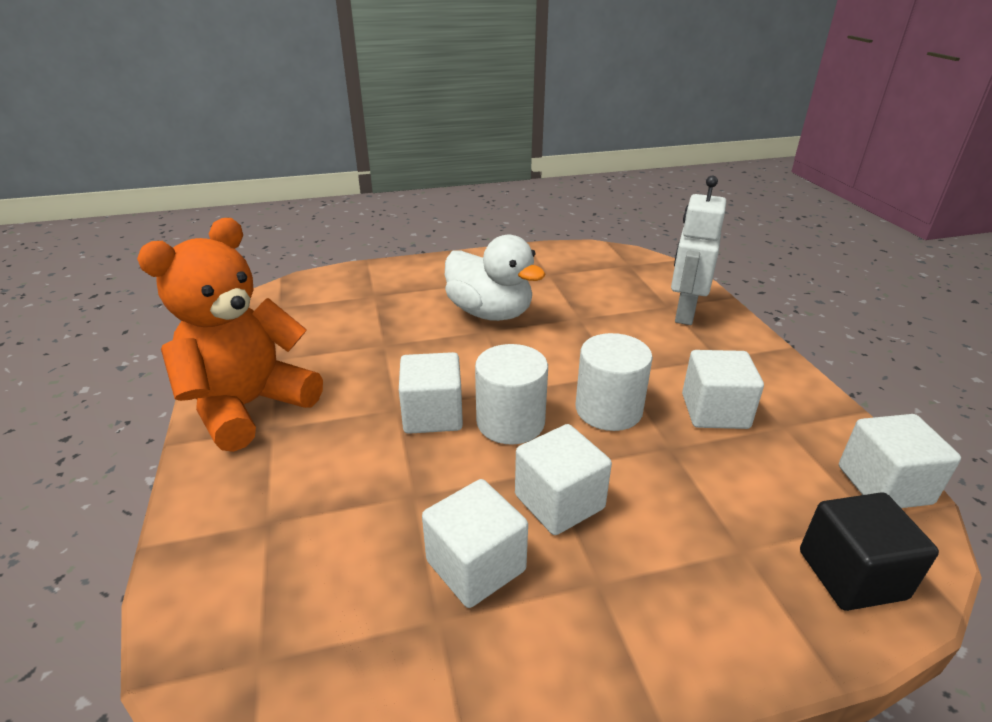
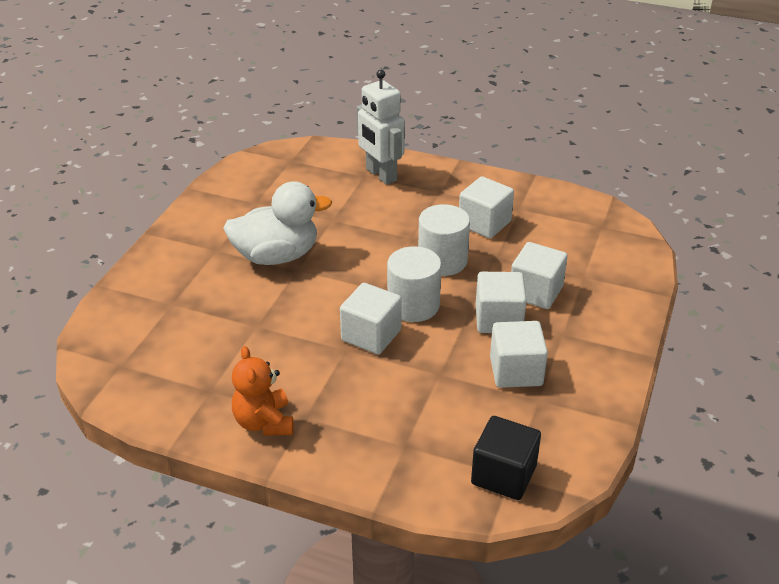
camera: 55 degrees left, 5 degrees up
(249, 406) = (264, 422): orange teddy bear -> orange teddy bear, size x0.55
(851, 574) = (624, 254): black cube -> black cube (503, 475)
(884, 485) = (586, 207): white cube -> white cube (536, 292)

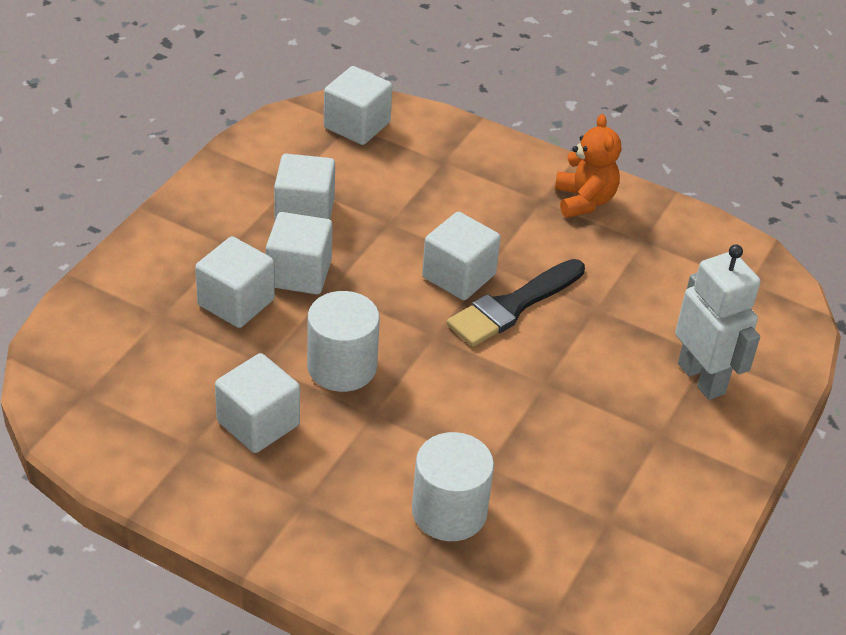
camera: 175 degrees left, 5 degrees up
(276, 256) = (573, 409): white duck -> none
(324, 318) = (512, 306): none -> black brush
(380, 175) = (395, 555): white robot -> white robot (702, 378)
(413, 305) = (399, 307): white cylinder -> white cylinder (449, 512)
(503, 475) = (357, 125): black cube -> white cube

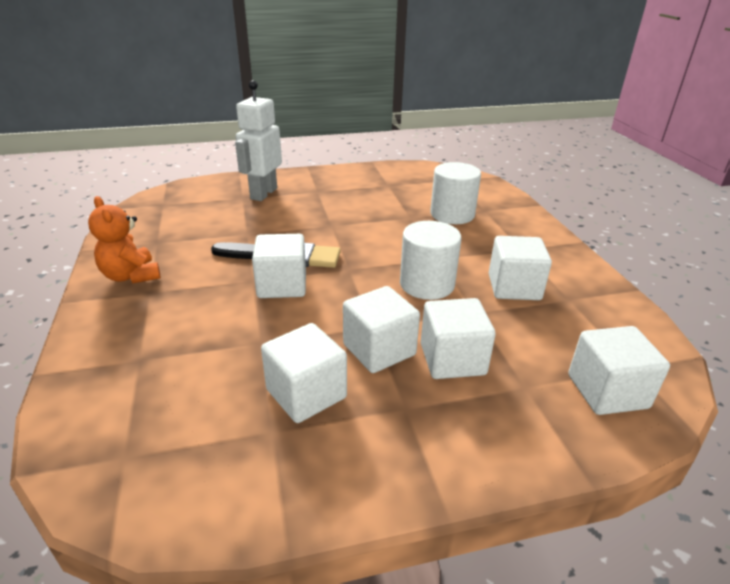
camera: 130 degrees left, 10 degrees down
(357, 125) = (122, 450): white cube -> white cube (607, 391)
(584, 201) = (131, 276): orange teddy bear -> orange teddy bear turned 75 degrees counterclockwise

